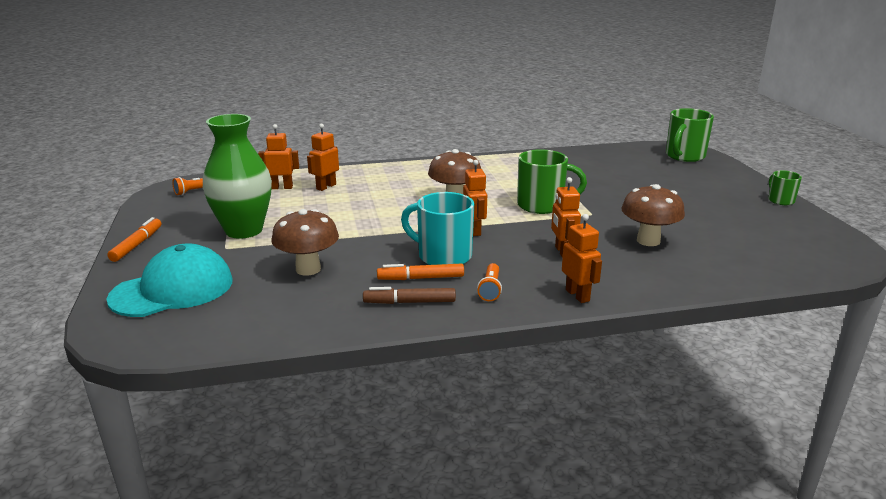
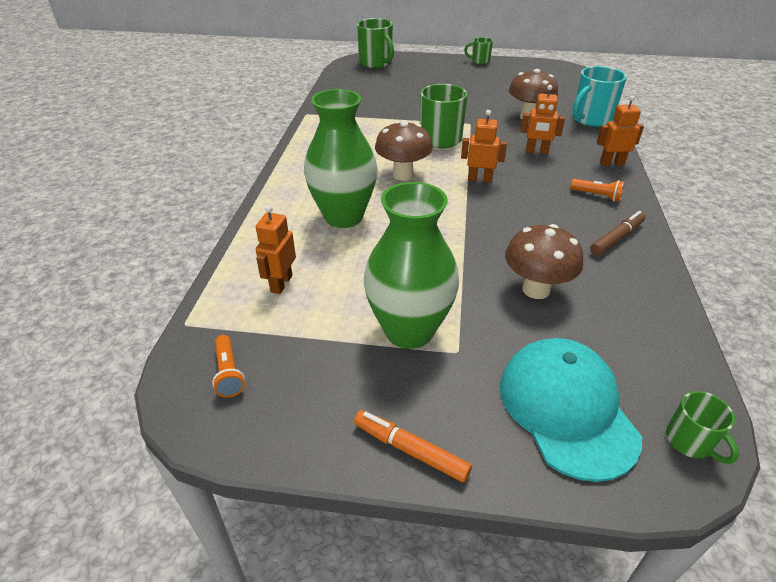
camera: 70 degrees left, 15 degrees up
(141, 338) = (690, 442): none -> green mug
(326, 187) = (306, 247): orange robot -> none
(373, 190) = (343, 217): none -> green vase
(410, 302) = (616, 238): brown marker -> brown marker turned 150 degrees counterclockwise
(421, 278) = (571, 224): orange marker -> none
(443, 256) = (528, 205): turquoise mug -> turquoise mug (590, 119)

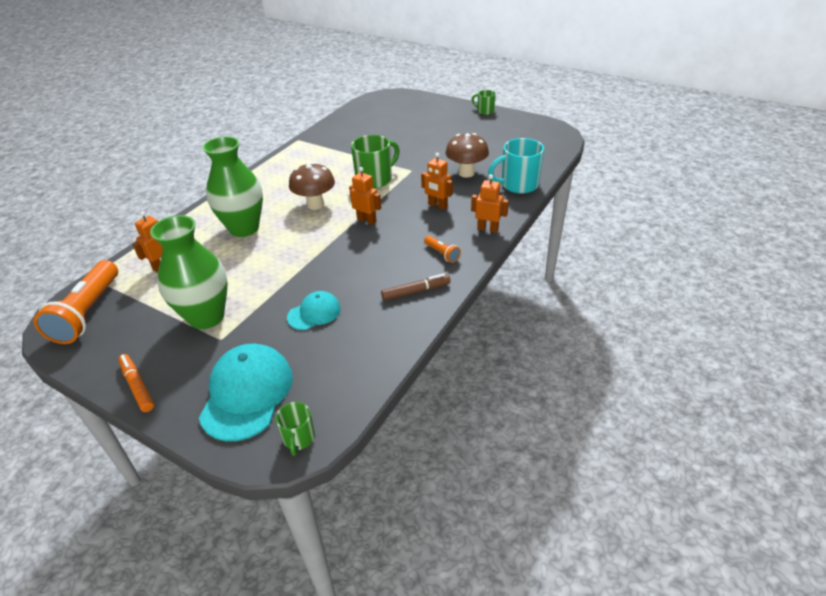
camera: 25 degrees right, 0 degrees up
(228, 373) = (88, 313): orange flashlight -> orange flashlight, size x2.21
(376, 63) = (395, 101): green mug -> none
(536, 289) = (314, 313): brown mushroom -> turquoise cap

